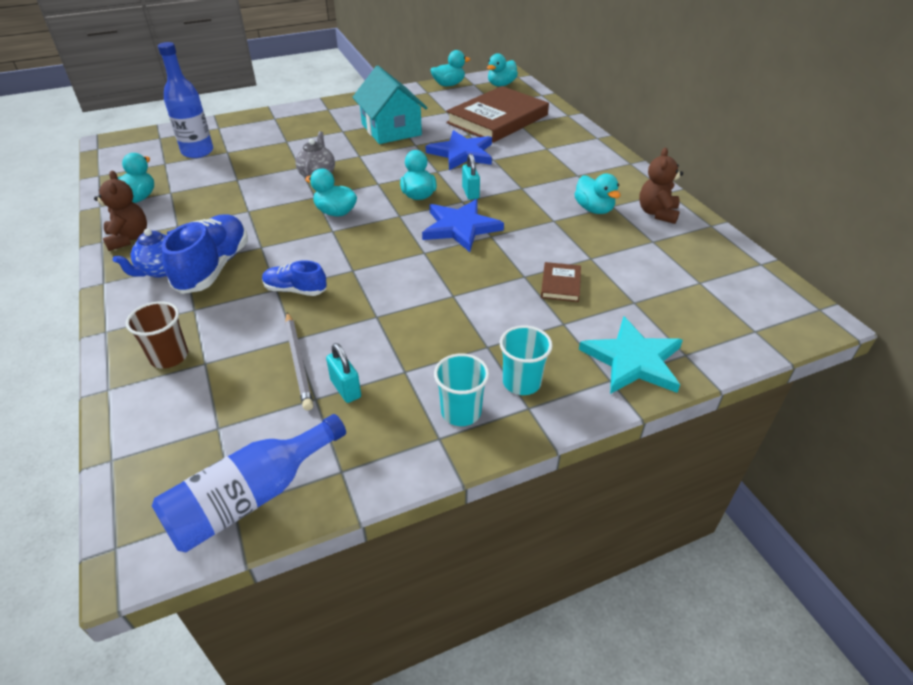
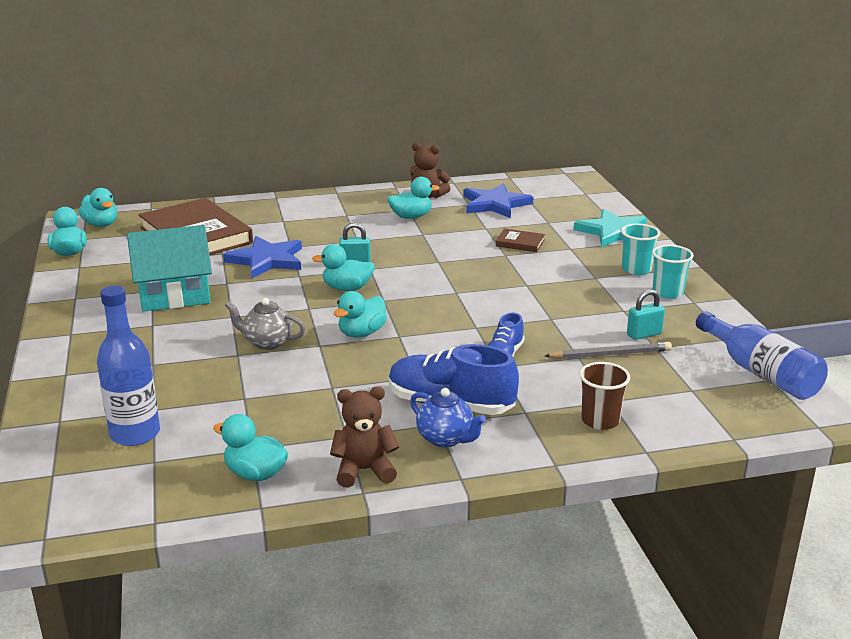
camera: 80 degrees left, 15 degrees down
(460, 227) = (419, 273): blue star -> blue star (495, 204)

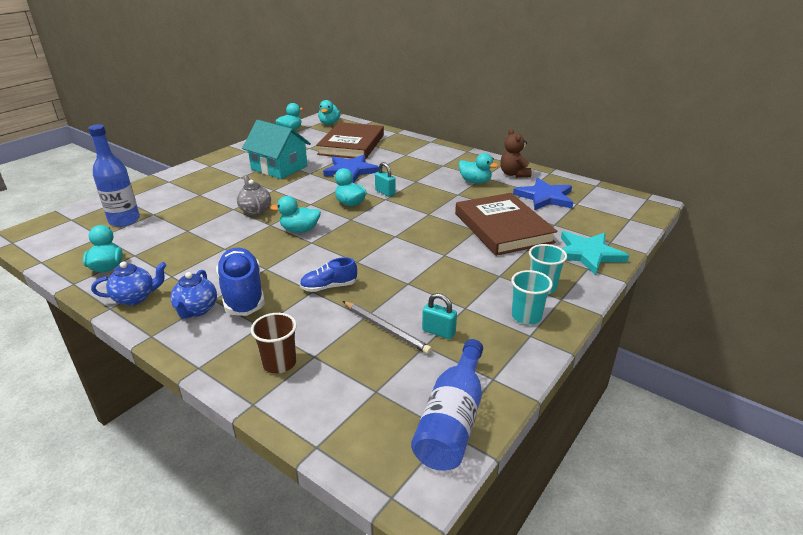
camera: 50 degrees right, 5 degrees up
(364, 470) = (135, 298): brown teddy bear -> blue teapot
(520, 243) = (503, 228): brown book -> brown book, size x2.43

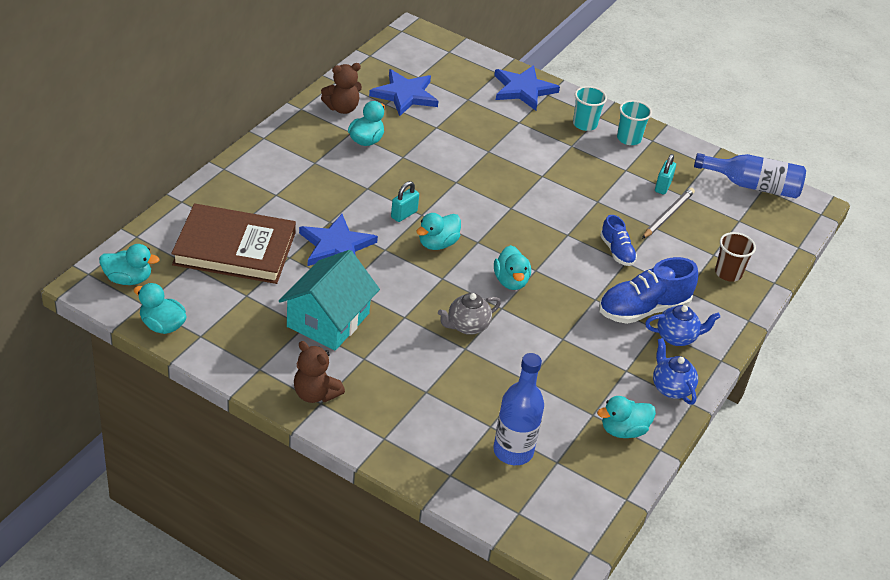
camera: 100 degrees left, 10 degrees up
(217, 164) = (315, 394): none -> brown teddy bear
(503, 228) = (481, 133): brown book -> none
(588, 254) = (523, 89): turquoise star -> blue star

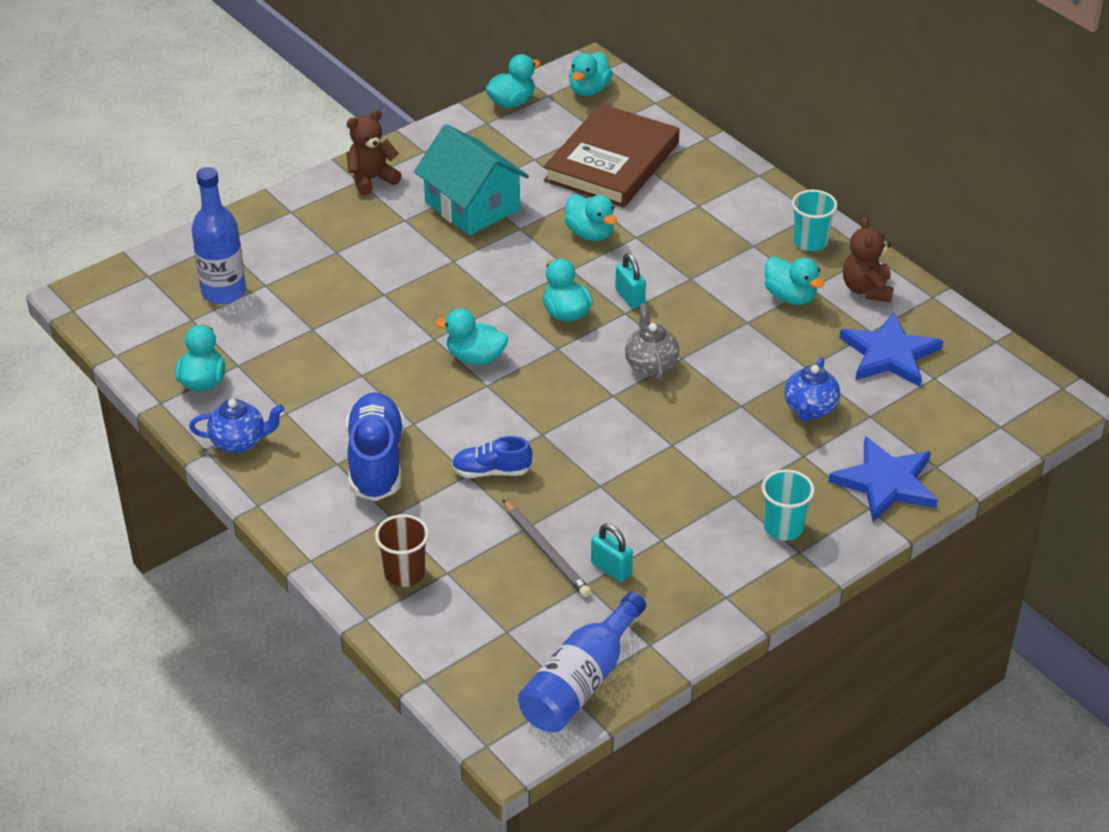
camera: 115 degrees right, 0 degrees up
(336, 246) = (590, 233): blue star -> turquoise duck
(467, 326) = (417, 303): grey teapot -> grey teapot (651, 364)
(629, 138) = (736, 568): turquoise cup -> turquoise cup (810, 242)
(677, 337) = (315, 476): blue teapot -> blue teapot (810, 409)

